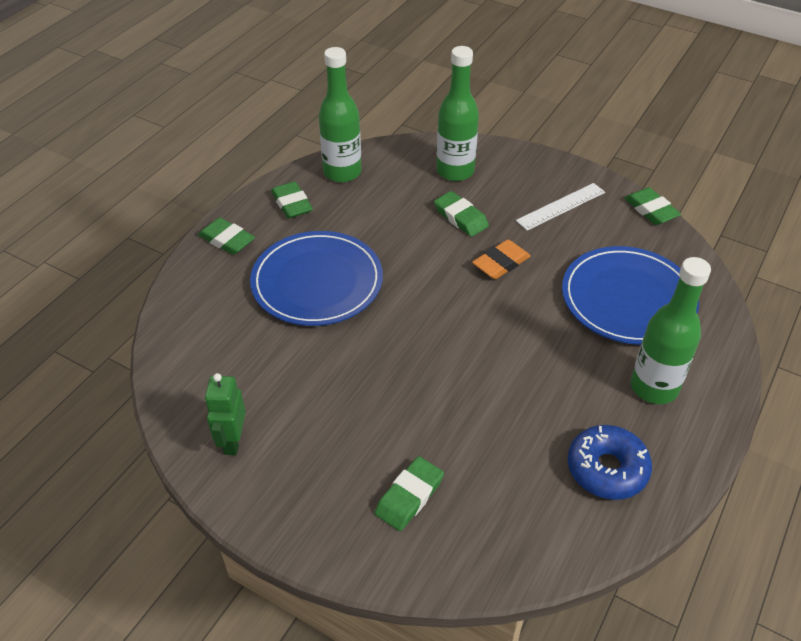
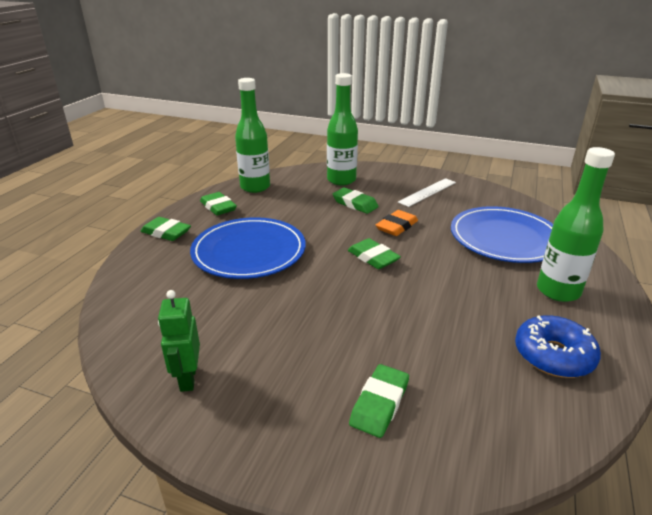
camera: 10 degrees left, 15 degrees down
(650, 210) = (493, 189): green eraser -> green eraser (373, 257)

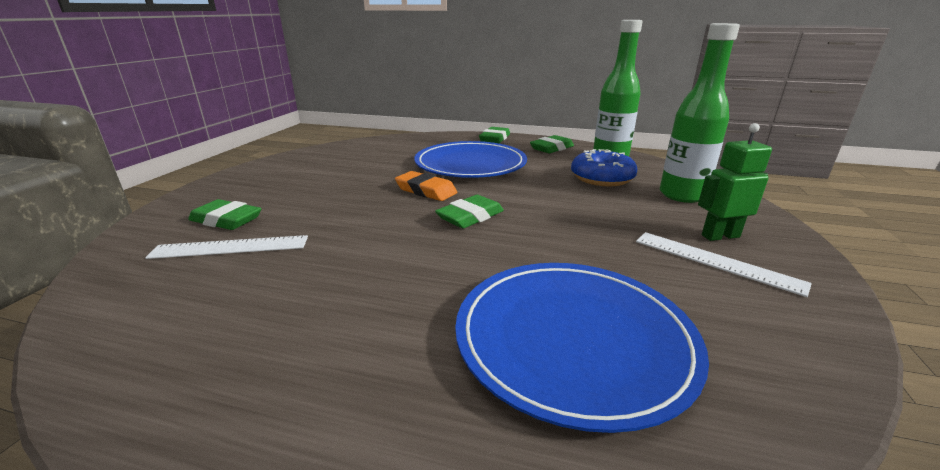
camera: 85 degrees right, 5 degrees down
(187, 378) = (304, 162): green robot -> green robot (720, 236)
(355, 204) = (612, 205): green eraser -> none
(396, 226) = (561, 232): orange eraser -> orange eraser (426, 190)
(438, 382) = (230, 247): none -> white ruler
(553, 355) = (211, 340): blue donut -> blue donut (602, 178)
(558, 291) = (374, 384): green bottle -> none

